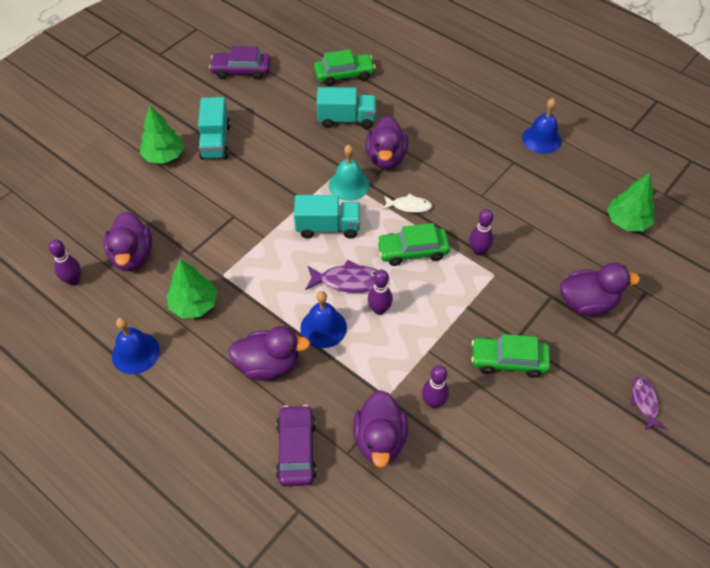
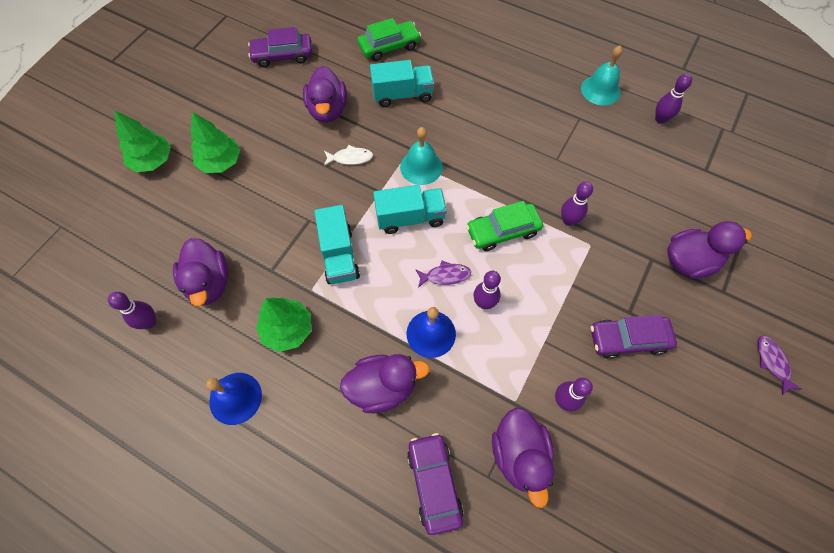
camera: 10 degrees left, 10 degrees up
(215, 141) = (272, 138): turquoise truck -> turquoise truck (339, 255)
(348, 281) = (445, 276): purple fish -> purple fish, size x0.65
(386, 158) = (452, 132): purple duck -> purple duck (328, 110)
(409, 206) = (487, 181): white fish -> white fish (350, 158)
(508, 361) = (628, 339): green car -> purple car
(541, 139) = (600, 90): blue bell -> turquoise bell
(594, 173) = (660, 119): none -> purple bowling pin
(627, 221) = (704, 166): green tree -> green tree (152, 161)

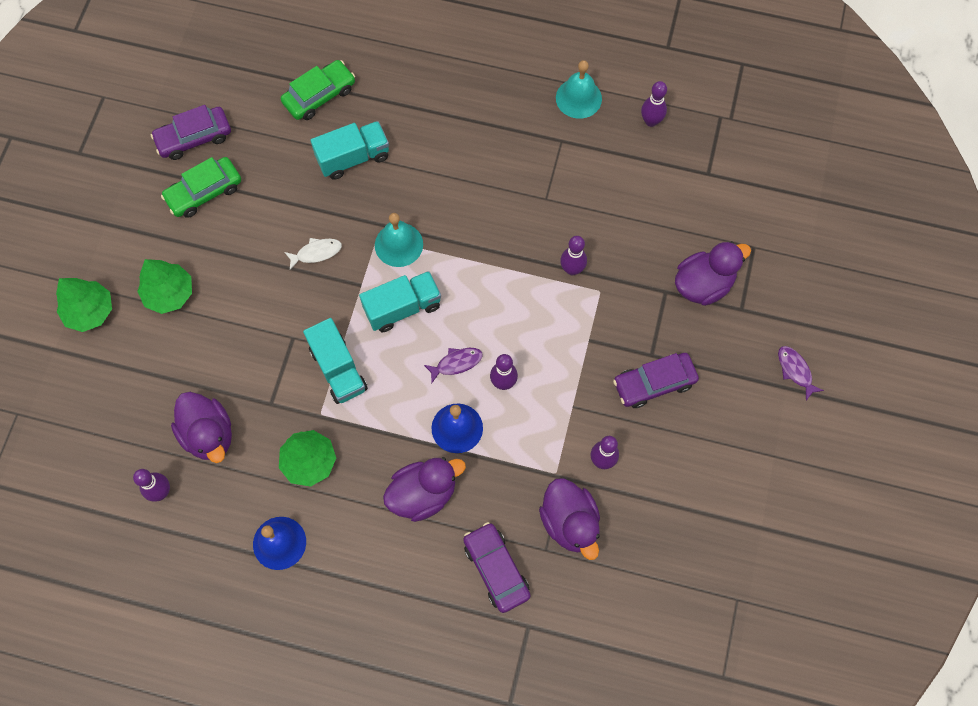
camera: 15 degrees left, 5 degrees up
(328, 110) = (272, 198): purple duck -> none
(503, 231) = (505, 298): green car -> green car (204, 192)

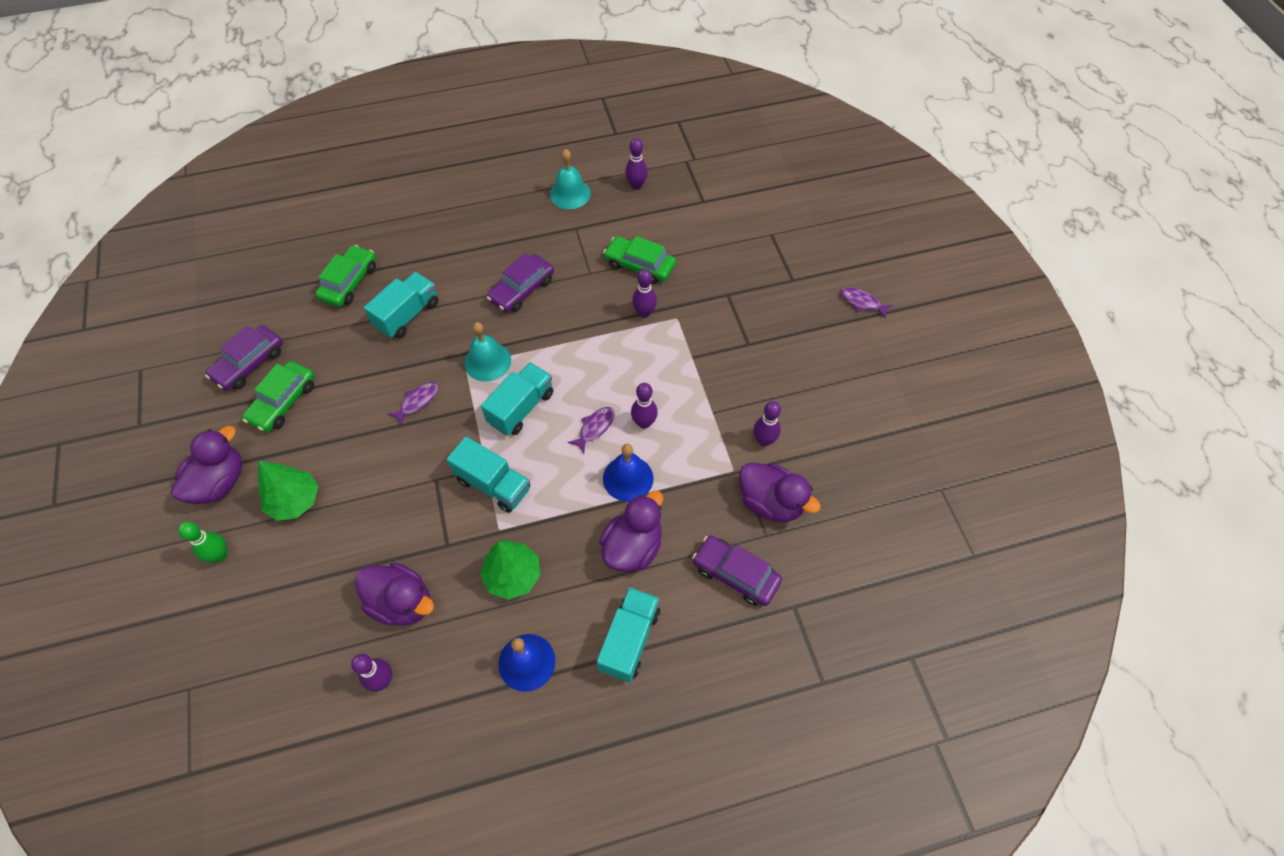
camera: 30 degrees left, 10 degrees down
(89, 311) = (220, 555): green tree -> green bowling pin
(316, 253) = (417, 402): white fish -> purple fish
(372, 573) = (629, 640): none -> turquoise truck
(599, 215) = (639, 265): none -> green car
(654, 383) = (764, 363): purple car -> purple car (522, 290)
(703, 284) = (752, 276): purple duck -> purple duck (220, 482)

